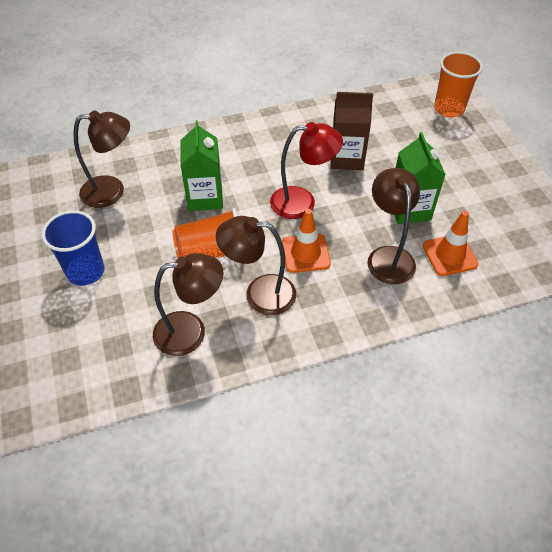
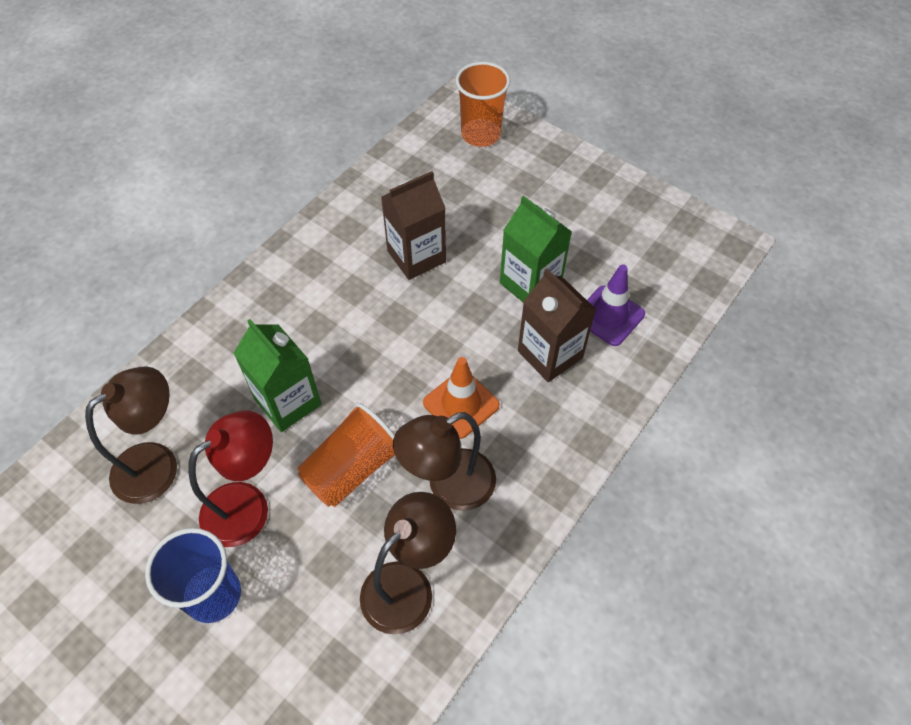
camera: 35 degrees left, 5 degrees up
(302, 202) = (409, 341): red lamp -> red lamp (247, 505)
(388, 256) = (550, 354): brown lamp -> brown carton
(449, 255) = (609, 316): orange traffic cone -> purple traffic cone

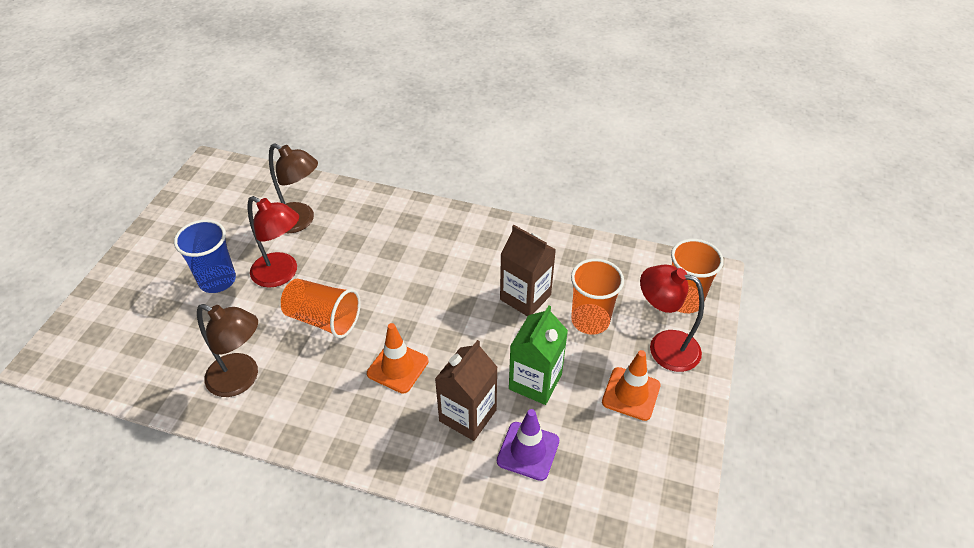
camera: 70 degrees right, 10 degrees down
(288, 402) = (365, 267): green carton -> none
(449, 486) = (324, 380): brown lamp -> none
(473, 213) = (590, 320): none -> orange cup
(529, 170) = (663, 347): none -> red lamp
(573, 214) = (631, 394): none -> orange traffic cone

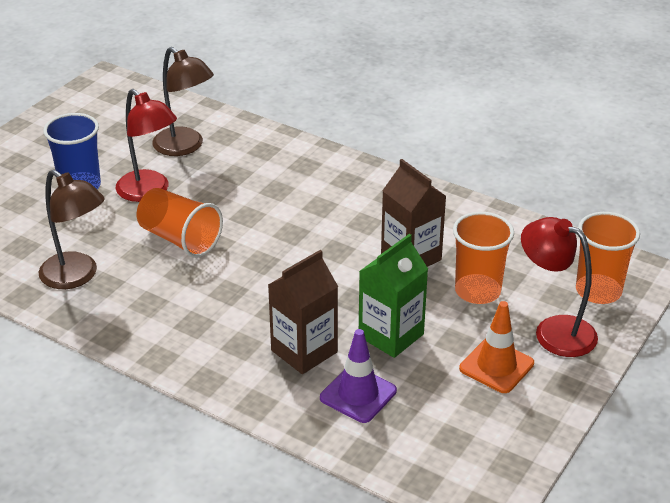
camera: 15 degrees right, 10 degrees down
(397, 367) = (244, 295): orange traffic cone -> none

